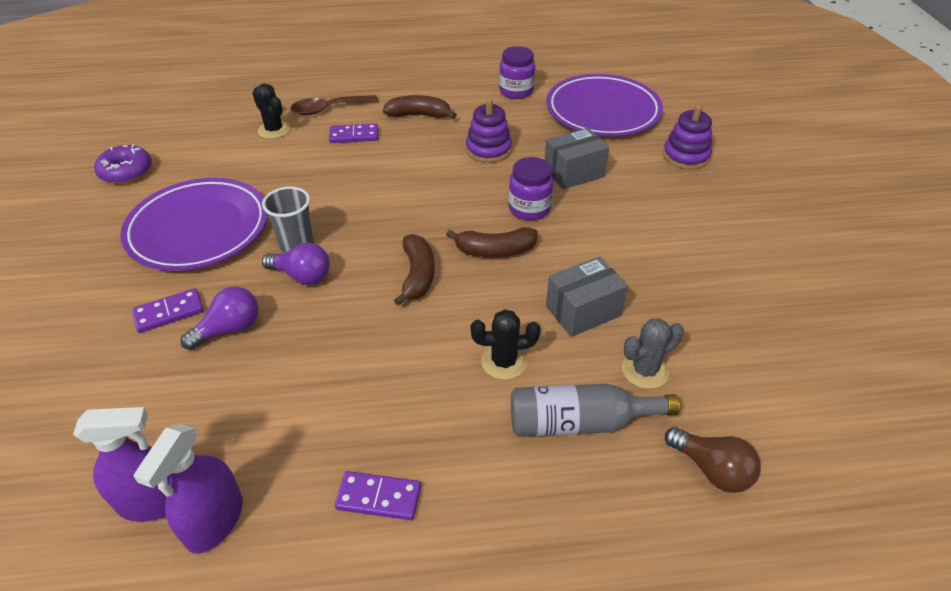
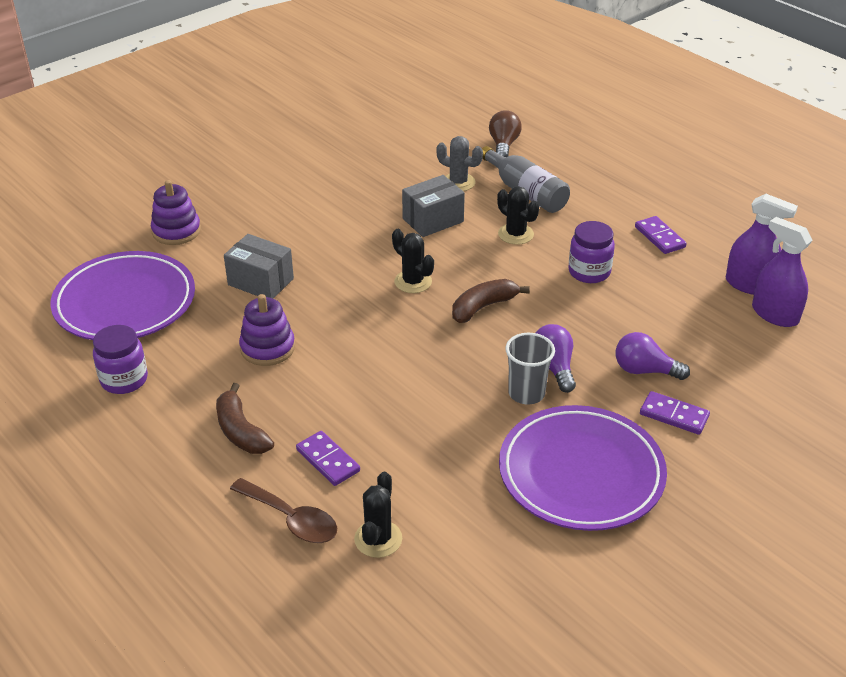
camera: 125 degrees left, 5 degrees down
(126, 172) = (576, 614): purple donut -> none
(215, 521) = (749, 285): purple spray bottle -> purple spray bottle turned 45 degrees clockwise
(495, 251) = (413, 282): brown banana -> black cactus
(529, 208) = (339, 286): purple jar -> purple jar (589, 272)
(583, 311) = (433, 220): grey box -> grey box turned 60 degrees counterclockwise

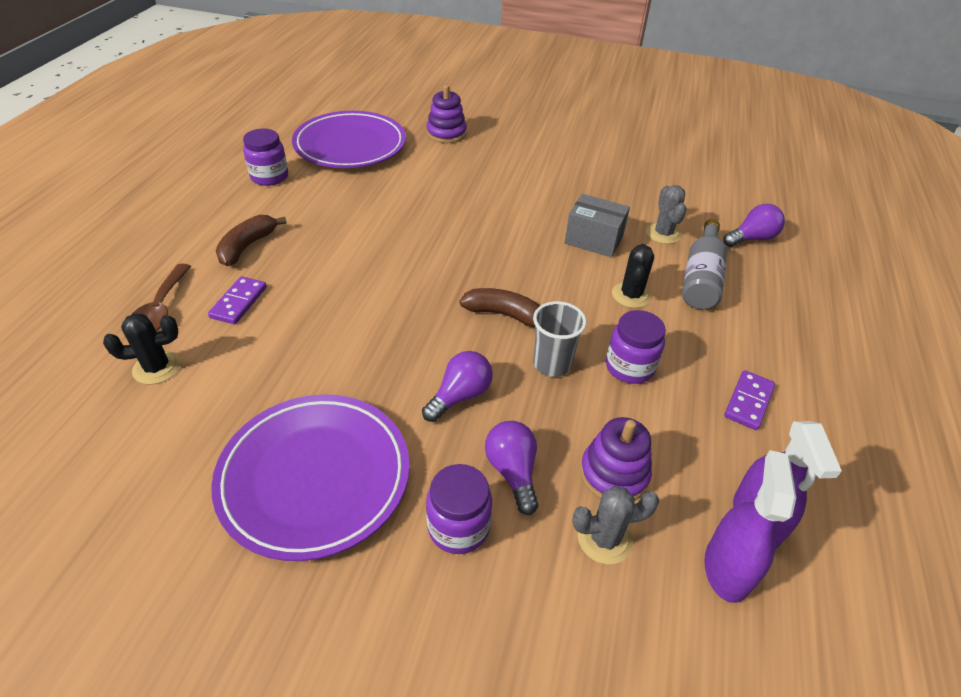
camera: 55 degrees right, 5 degrees up
(260, 282) = (425, 188): grey box -> none
(267, 348) = (351, 221): purple stacking toy -> purple stacking toy (614, 474)
(413, 282) = (499, 261): black cactus -> none
(503, 145) = (751, 238): brown light bulb -> purple light bulb
(526, 393) = (406, 390): grey cup -> grey cup (552, 364)
(674, 415) = (458, 527): purple domino -> purple jar
(724, 353) = (604, 539): none -> grey cactus

